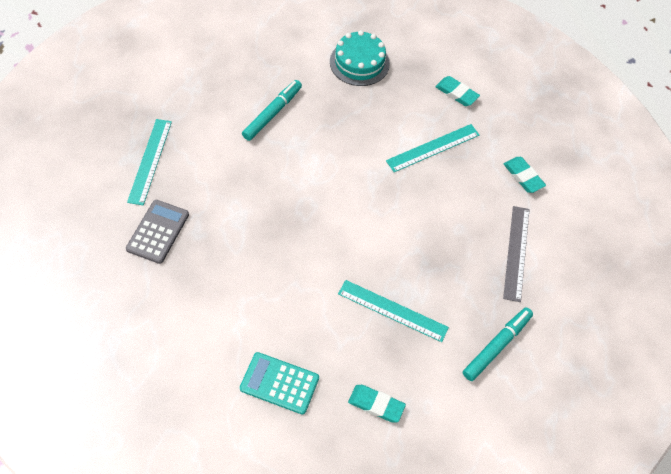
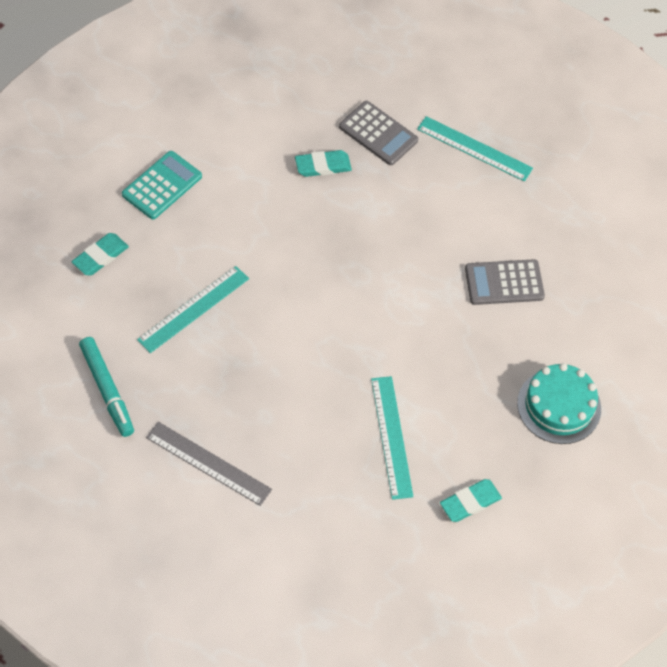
camera: 110 degrees right, 0 degrees up
(272, 113) = (504, 283): turquoise marker -> grey calculator
(523, 176) = (310, 522): turquoise eraser -> turquoise eraser (323, 166)

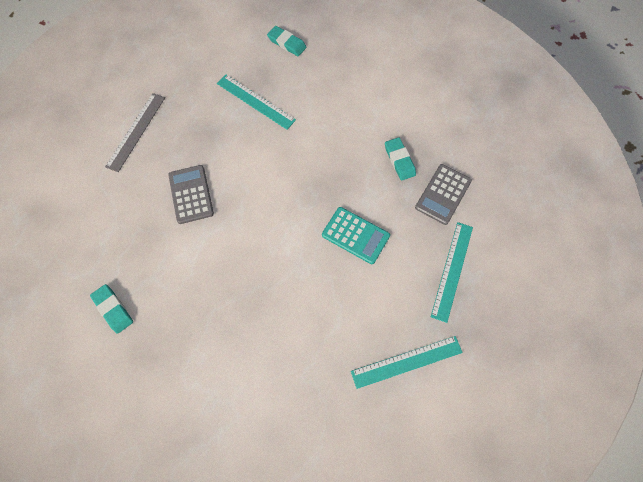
camera: 85 degrees right, 10 degrees up
(107, 390) = (186, 66): turquoise marker -> none
(162, 185) = (353, 65): turquoise calculator -> turquoise calculator (355, 235)
(391, 437) = (166, 244): turquoise ruler -> turquoise ruler (406, 361)
(504, 283) = (321, 311): grey calculator -> grey calculator (191, 194)
(559, 406) = (207, 372): turquoise cake -> none

